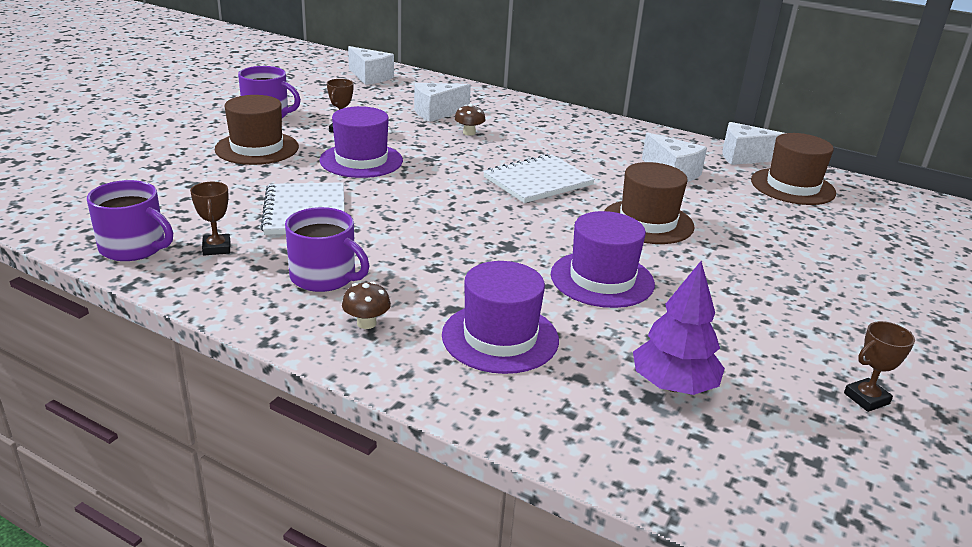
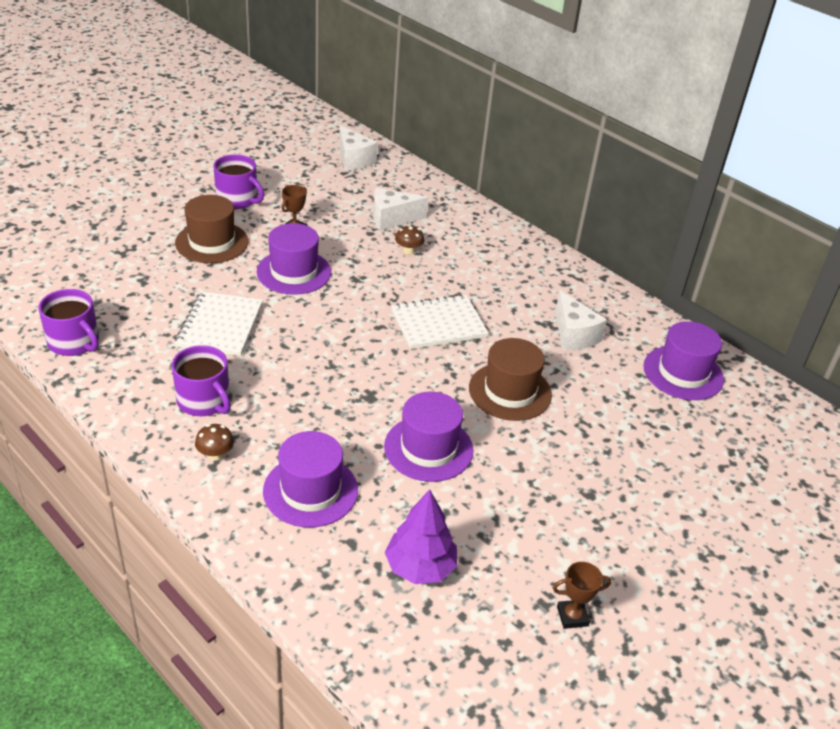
camera: 15 degrees right, 10 degrees up
(216, 248) = (135, 354): brown trophy -> none
(744, 157) = (661, 325): white cheese -> none
(792, 186) = (683, 373): brown hat -> purple hat

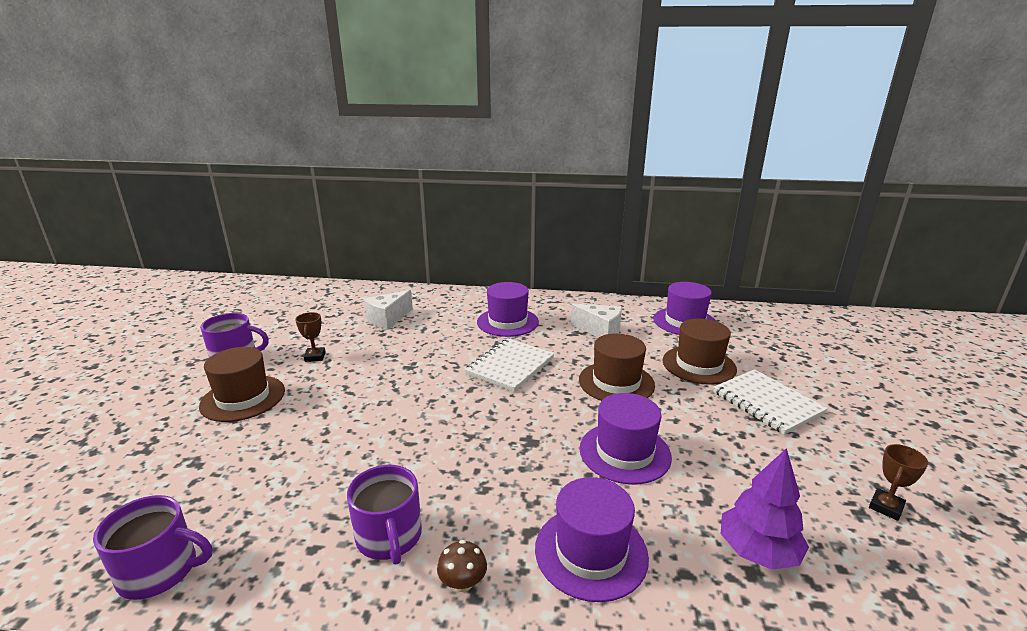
camera: 35 degrees left, 15 degrees down
(204, 401) = (389, 537): purple mug -> purple mug turned 60 degrees clockwise
(220, 326) = (328, 459): white notebook -> white notebook (767, 403)
(294, 272) = (350, 385): purple hat -> purple hat (507, 322)
(354, 159) = (312, 297): white cheese -> none
(408, 251) = (426, 332): brown mushroom -> none
(617, 422) = (699, 365): none -> brown hat

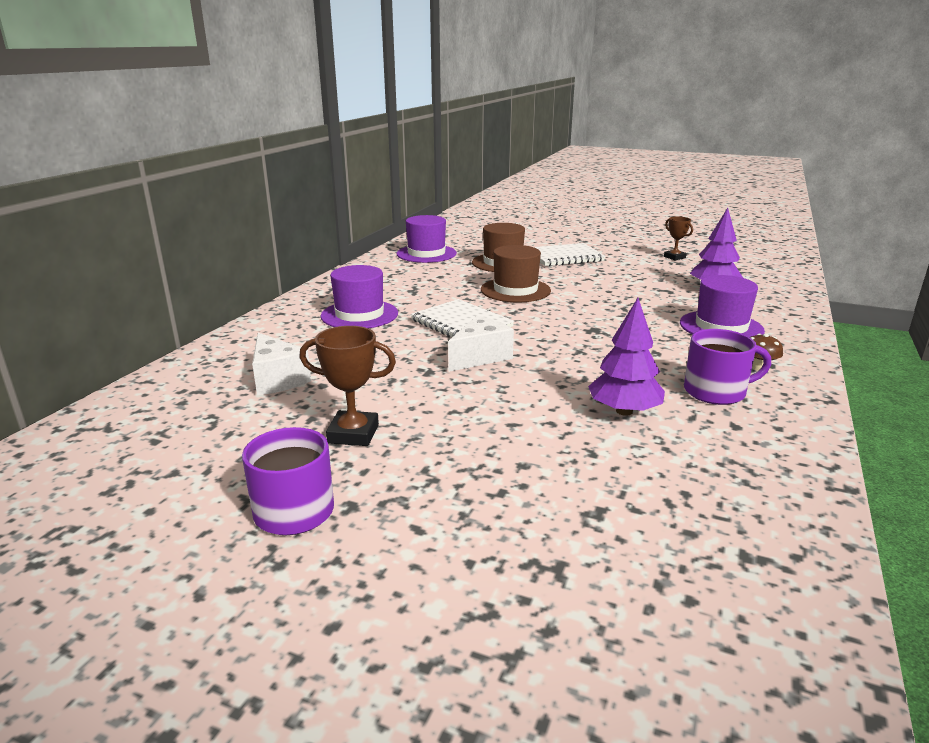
camera: 75 degrees left, 0 degrees up
(160, 571) = (782, 510): purple mug -> none
(243, 398) = (443, 488): brown hat -> none
(315, 357) = (353, 434): brown trophy -> brown trophy, size x1.51
(344, 470) = (624, 411): none -> purple tree
(600, 331) = (418, 282): white cheese -> white cheese (480, 357)
(624, 452) = (615, 302): purple hat -> none

